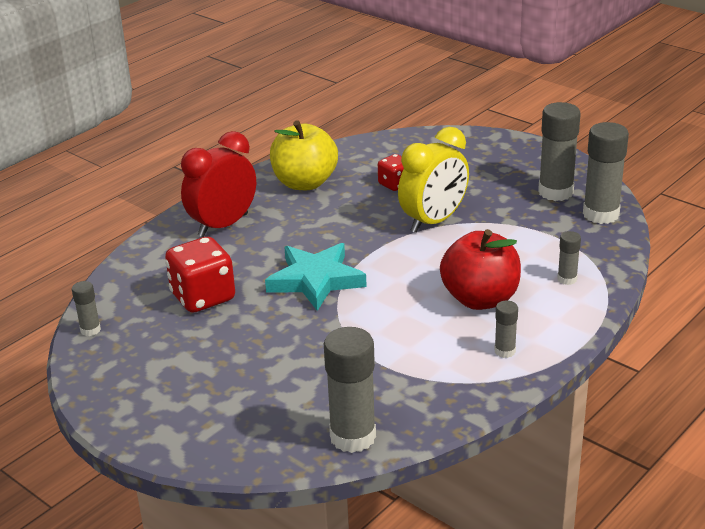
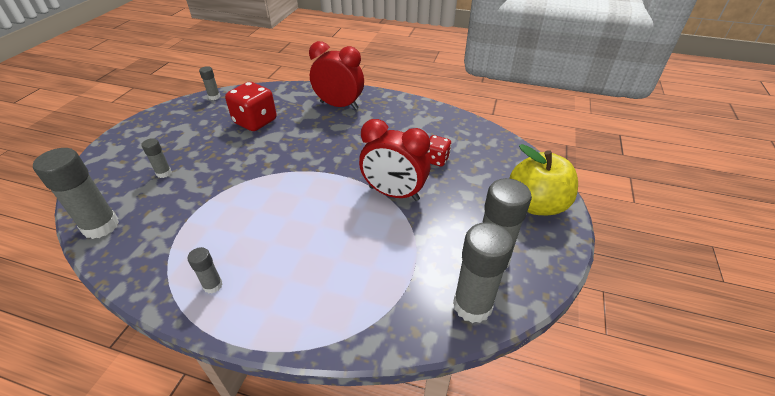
camera: 65 degrees right, 10 degrees up
(305, 183) = (410, 120): yellow apple -> yellow apple (536, 204)
(315, 280) = (288, 158): turquoise star -> none
(433, 221) = (394, 193): yellow clock -> red clock
(480, 299) = (288, 250): red apple -> none
(567, 279) = (339, 304): grey glue stick -> grey glue stick (164, 173)

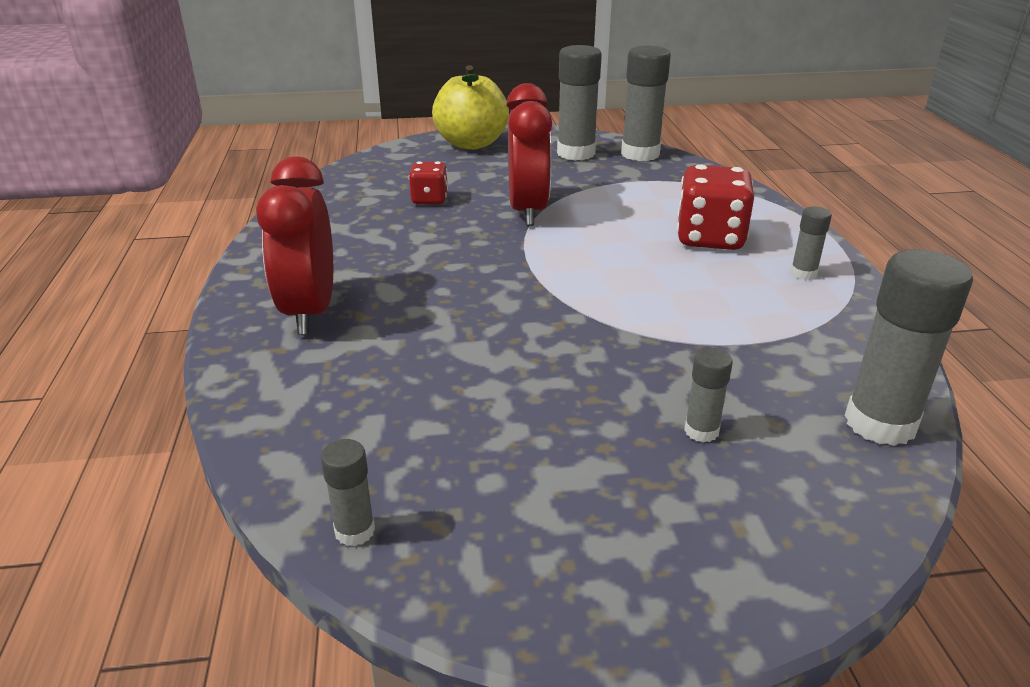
camera: 115 degrees left, 10 degrees down
(255, 122) = (437, 394): red dice -> red dice (710, 238)

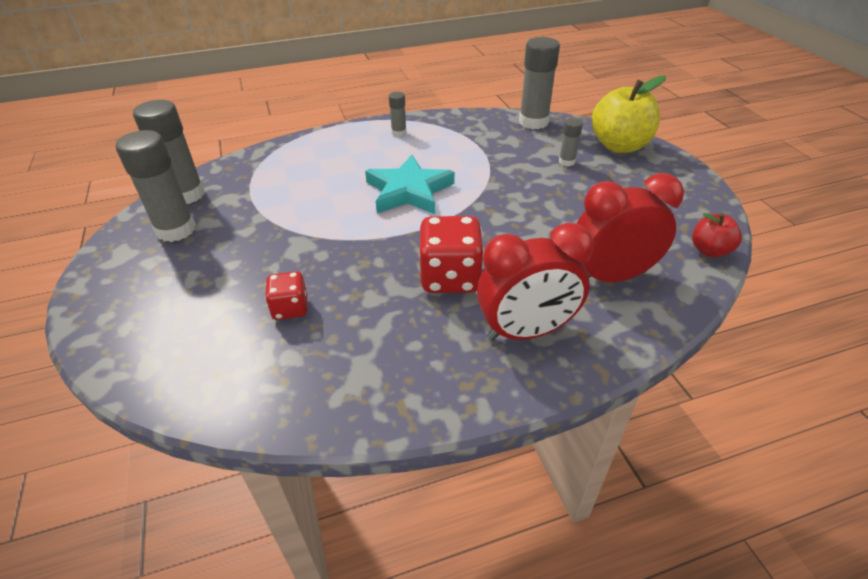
camera: 100 degrees left, 10 degrees up
(355, 531) = (709, 250): grey glue stick -> red apple
(471, 143) = (124, 307): yellow apple -> yellow apple (619, 145)
(528, 211) = (316, 243): red clock -> red clock (611, 276)
(624, 268) = (409, 191): none -> turquoise star
(710, 238) = (356, 161): red dice -> red dice (450, 277)

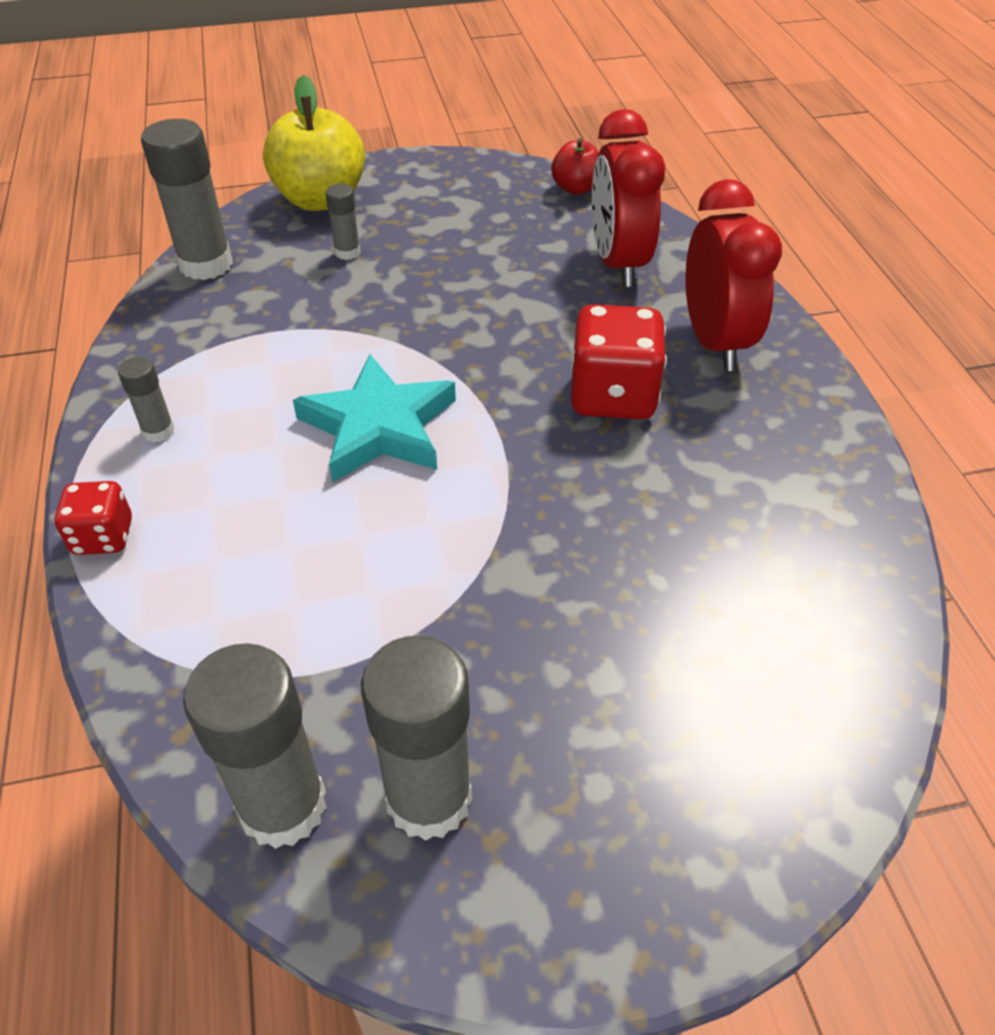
camera: 85 degrees left, 5 degrees up
(290, 308) = (678, 575): red dice -> red dice (103, 537)

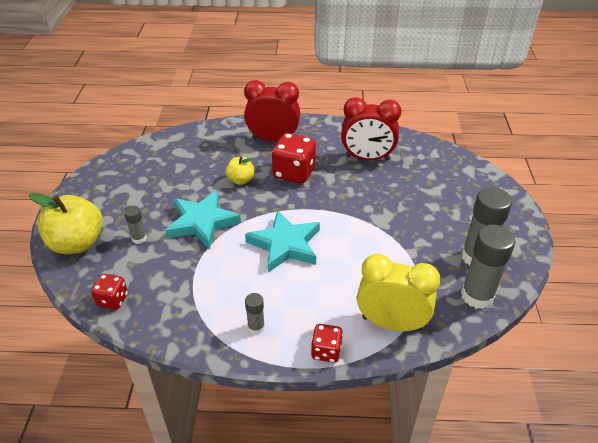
camera: 75 degrees left, 5 degrees down
(179, 632) = (391, 323): none -> yellow clock
(206, 264) = (112, 300): grey glue stick -> red dice
(409, 308) = (202, 222): none -> turquoise star
(551, 327) = (241, 180): none -> yellow apple
(576, 188) = (136, 150): red apple -> none
(618, 263) = (206, 151): red clock -> red clock (367, 158)

